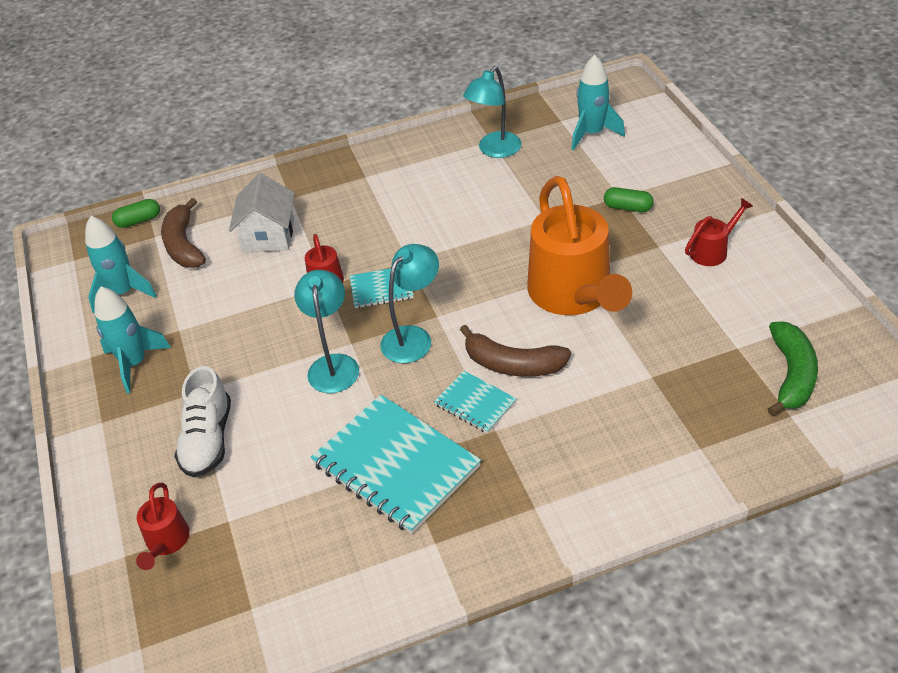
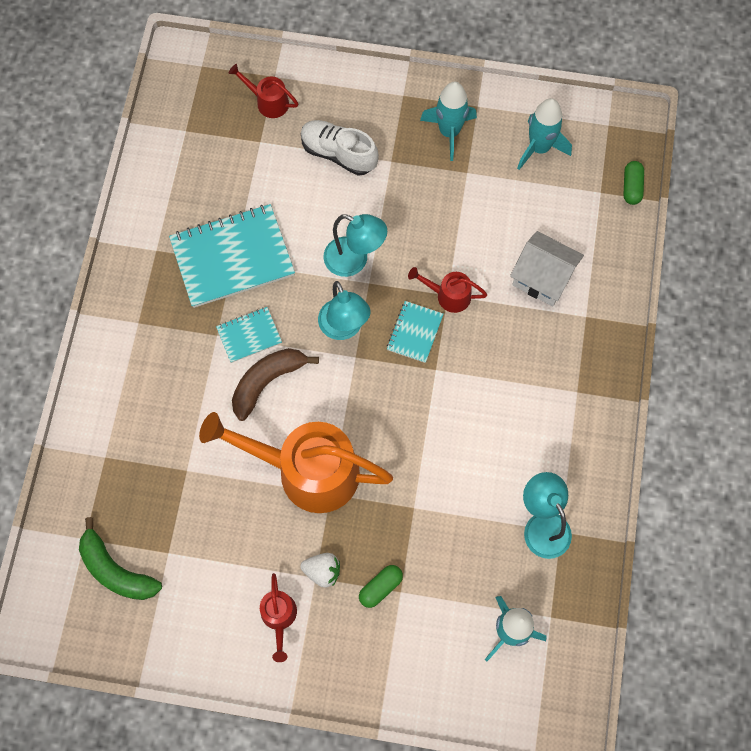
camera: 115 degrees right, 25 degrees up
(183, 245) = (573, 210): brown banana -> none
(649, 244) = (322, 571): none -> white strawberry

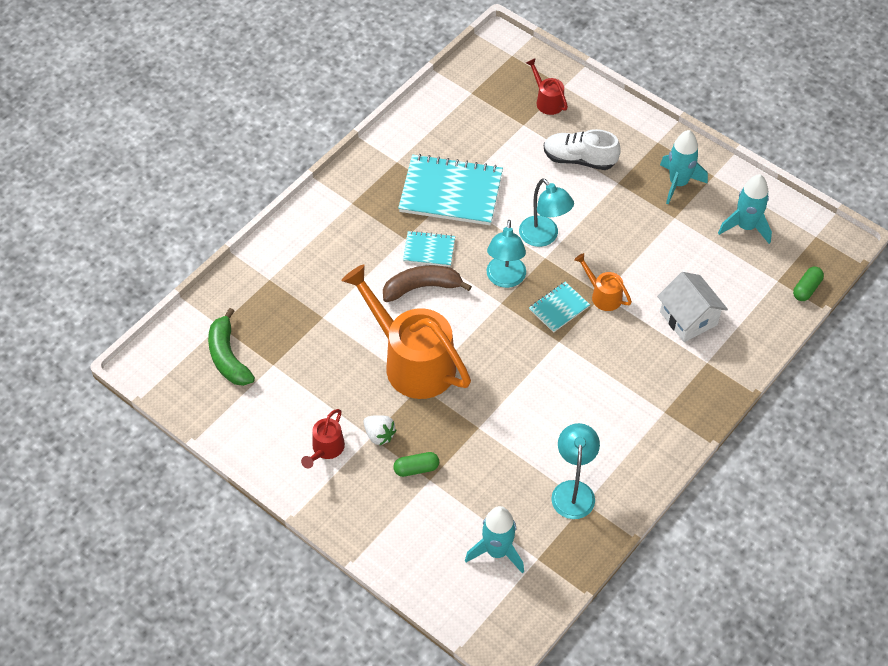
camera: 30 degrees right, 15 degrees down
(338, 153) = (579, 159): white shoe -> white shoe turned 45 degrees counterclockwise
(448, 295) = (602, 295): red watering can -> orange watering can

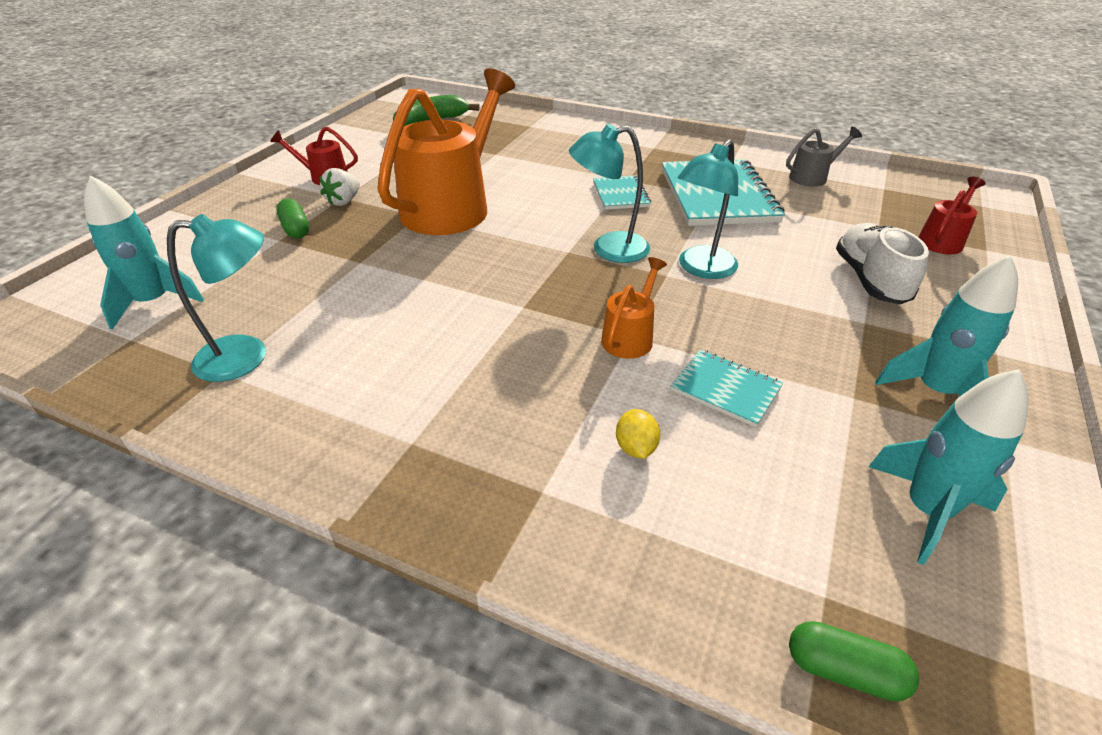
camera: 75 degrees right, 15 degrees down
(422, 287) = (563, 197): brown banana -> none
(440, 124) = (813, 177): none -> grey watering can
(559, 308) = (583, 298): turquoise notebook -> turquoise notebook (725, 389)
(688, 318) = (635, 448): white house -> yellow lemon

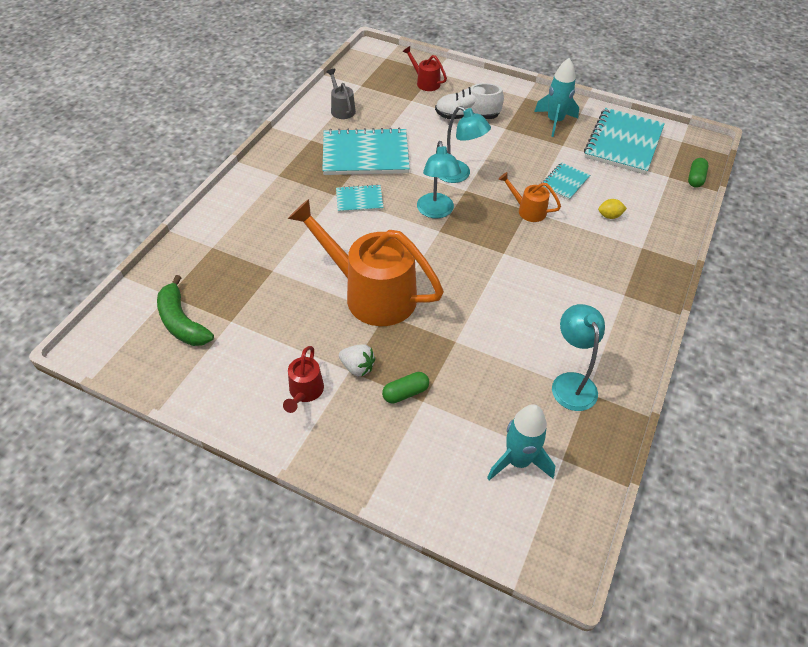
camera: 90 degrees left, 10 degrees up
(926, 510) = (623, 143): turquoise rocket -> turquoise notebook

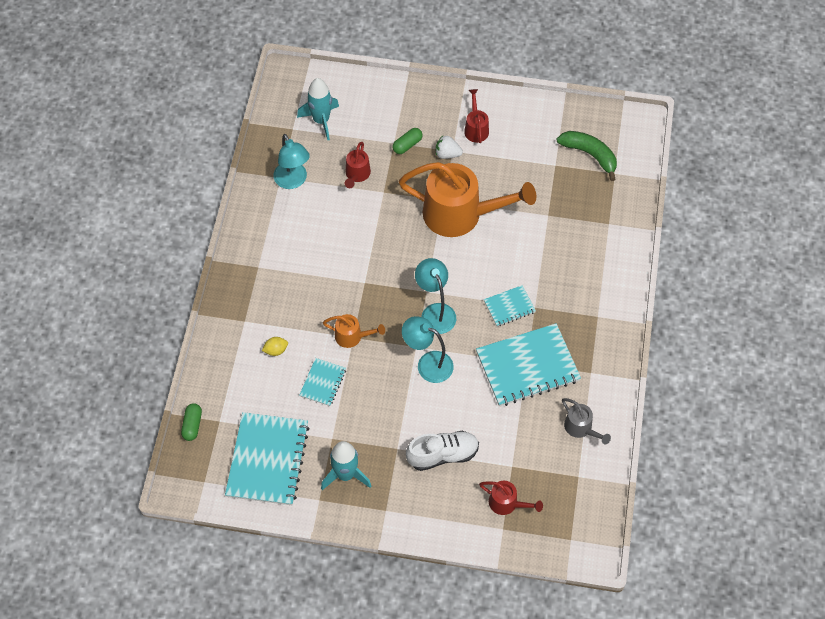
camera: 165 degrees right, 10 degrees up
(484, 370) = (357, 175): none -> red watering can

